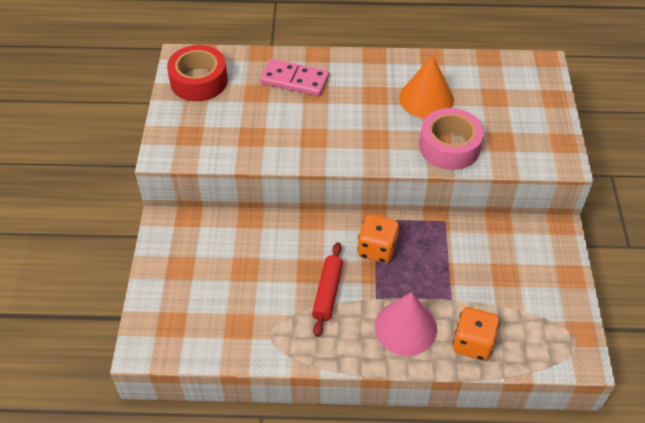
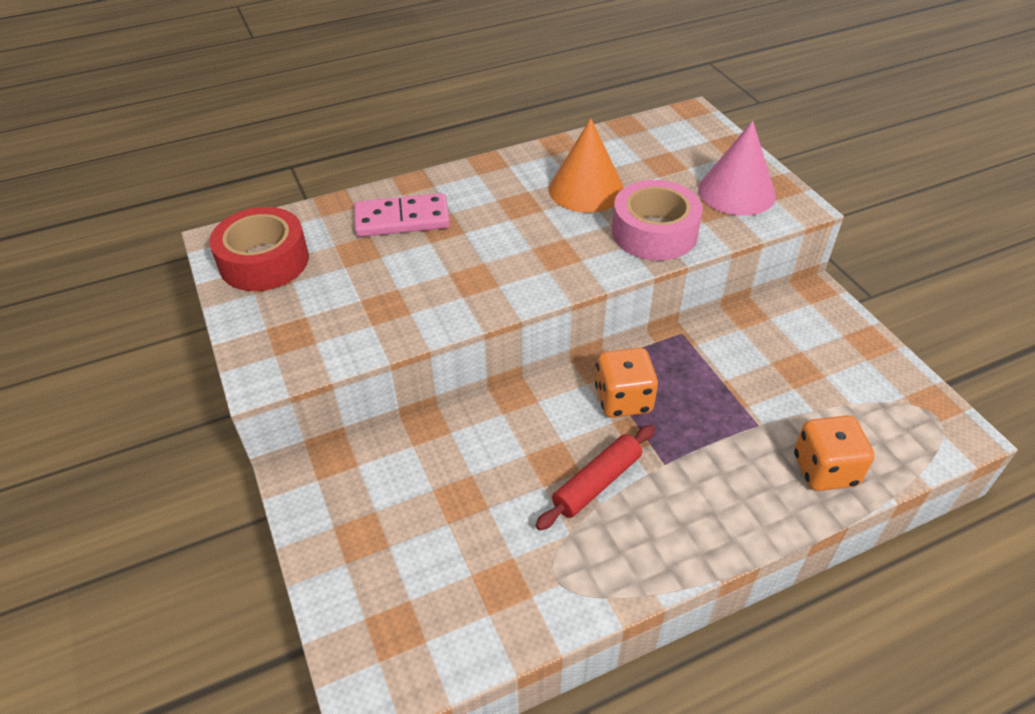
camera: 25 degrees left, 5 degrees down
(327, 292) = (597, 483): red rolling pin -> red rolling pin turned 60 degrees clockwise
(405, 327) = (729, 486): pink cone -> pink cone (736, 192)

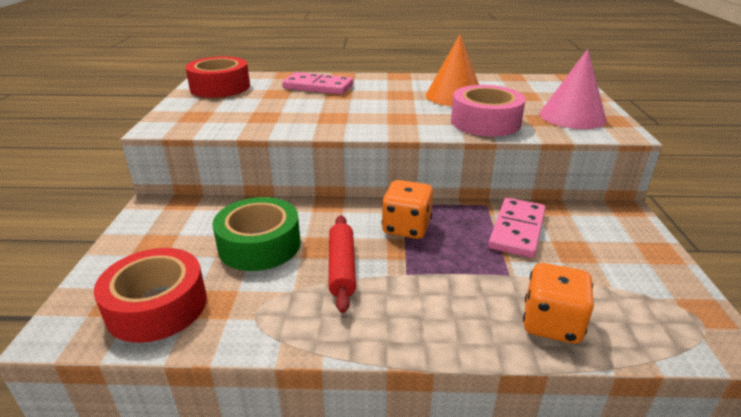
camera: 25 degrees right, 15 degrees down
(446, 615) = (157, 306): none -> red tape
(485, 488) = (259, 245): none -> green tape
(597, 483) = (341, 268): red rolling pin -> red rolling pin turned 75 degrees counterclockwise
(733, 360) = (517, 230): none -> pink domino

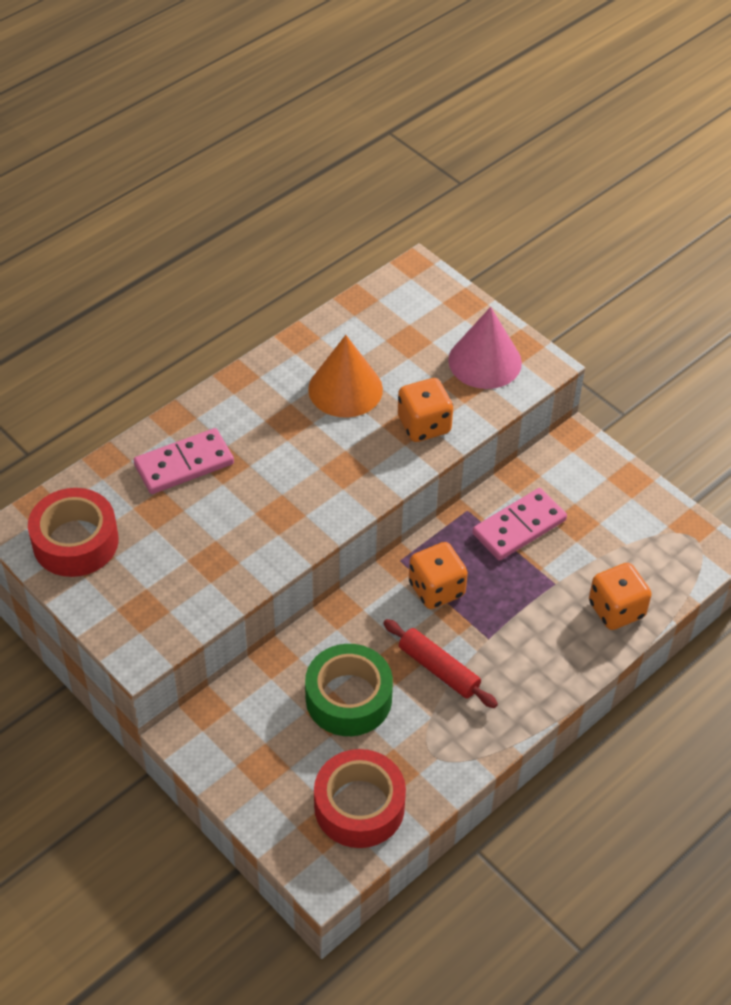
camera: 45 degrees left, 20 degrees up
(485, 122) = (424, 425): pink tape -> orange dice
(517, 230) = (519, 527): pink domino -> pink domino turned 75 degrees clockwise

